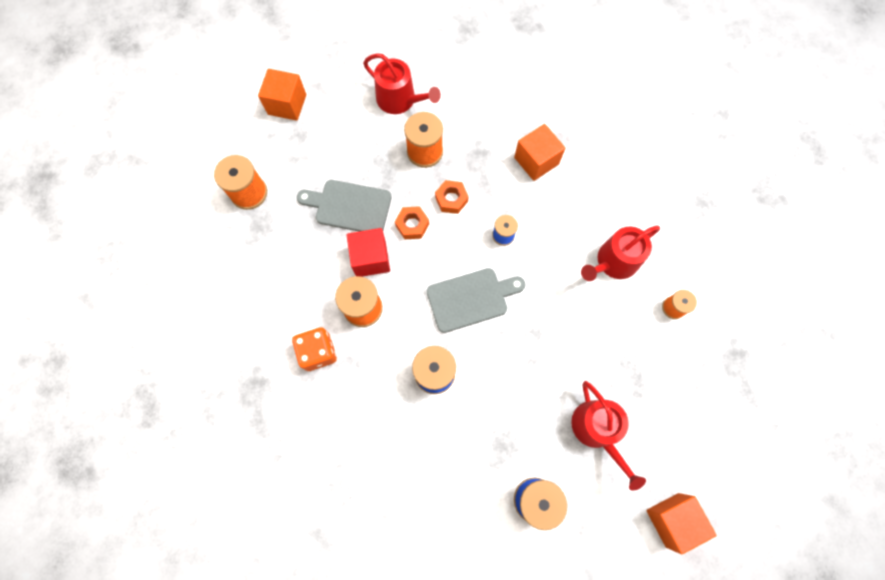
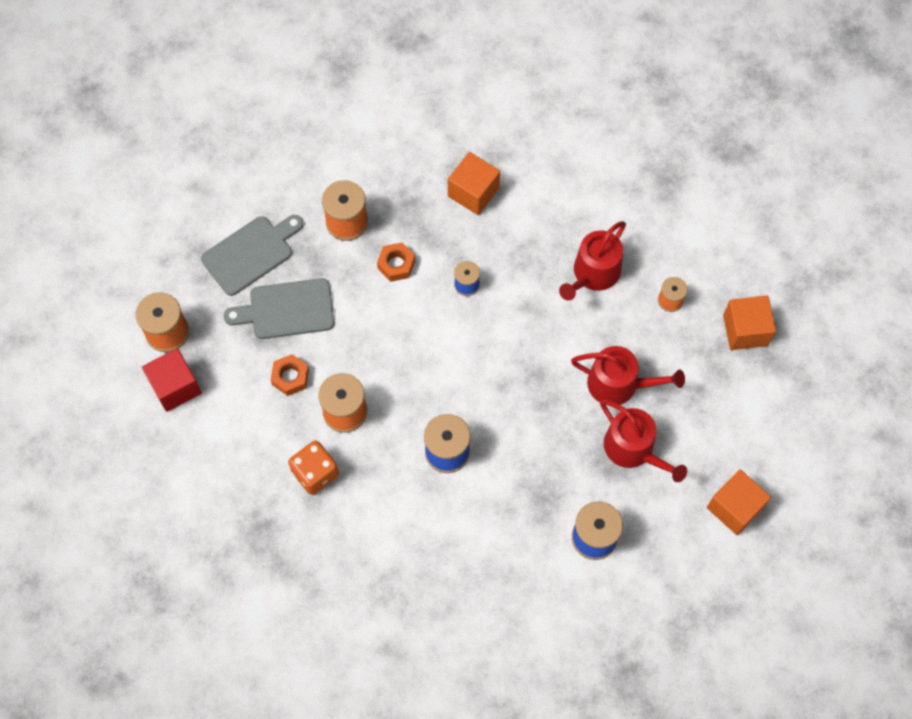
camera: 20 degrees left, 5 degrees down
(287, 104) = (168, 219): orange cube -> orange cube (745, 330)
(371, 258) = (332, 357): red cube -> red cube (175, 387)
(400, 100) = (296, 173): red watering can -> red watering can (619, 384)
(412, 225) = (364, 306): orange nut -> orange nut (290, 377)
(471, 299) = (456, 363): grey cutting board -> grey cutting board (250, 253)

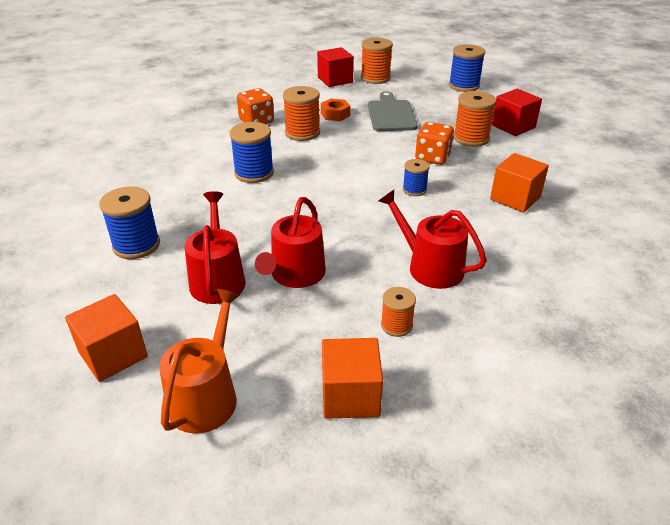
camera: 95 degrees right, 30 degrees down
(192, 218) = (464, 86): none -> blue spool
(250, 253) = (438, 103): grey cutting board -> none
(313, 174) = (513, 126): none -> red cube
(396, 265) = (432, 157): orange nut -> orange dice
(633, 449) = (217, 279): red watering can -> red watering can turned 120 degrees clockwise
(762, 427) = (206, 396): none -> orange watering can

